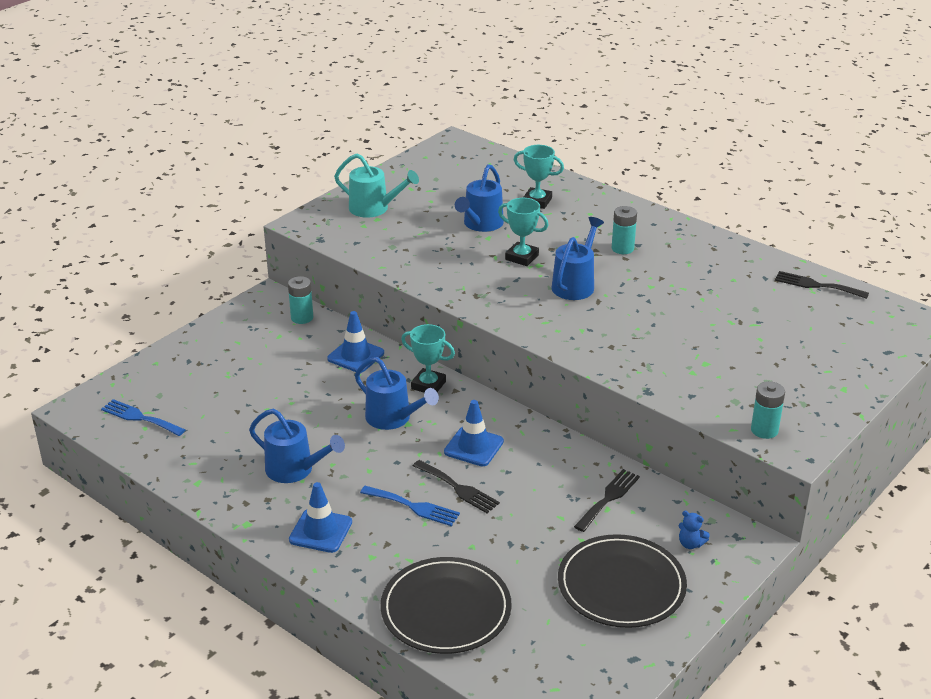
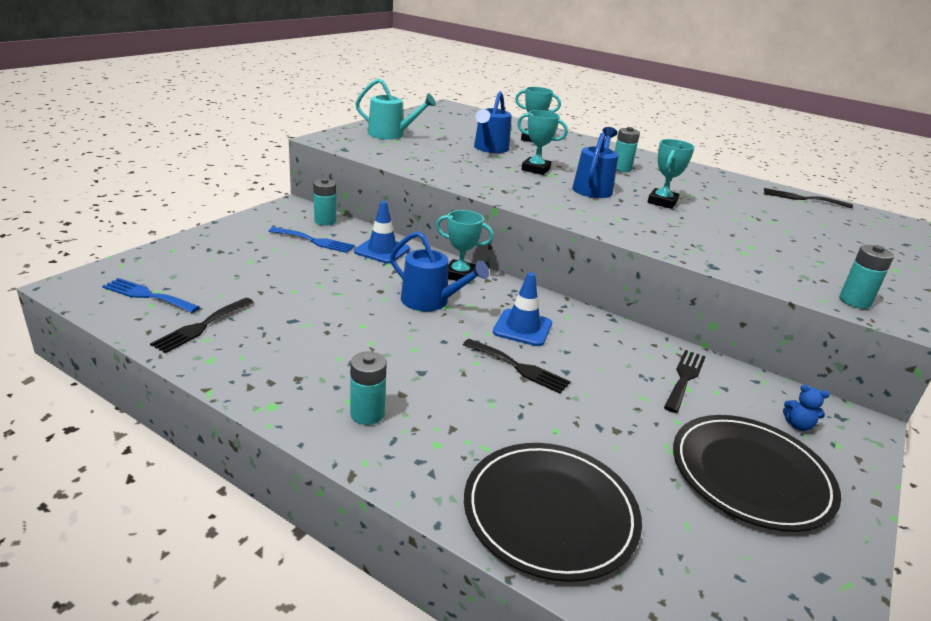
camera: 10 degrees left, 5 degrees down
(188, 450) = (201, 326): none -> black fork
(295, 470) = (329, 348): blue watering can -> none
(320, 531) = (367, 414): blue traffic cone -> turquoise battery
(413, 507) = (474, 386): blue fork -> blue fork (314, 241)
(643, 302) = (662, 202): none -> turquoise trophy

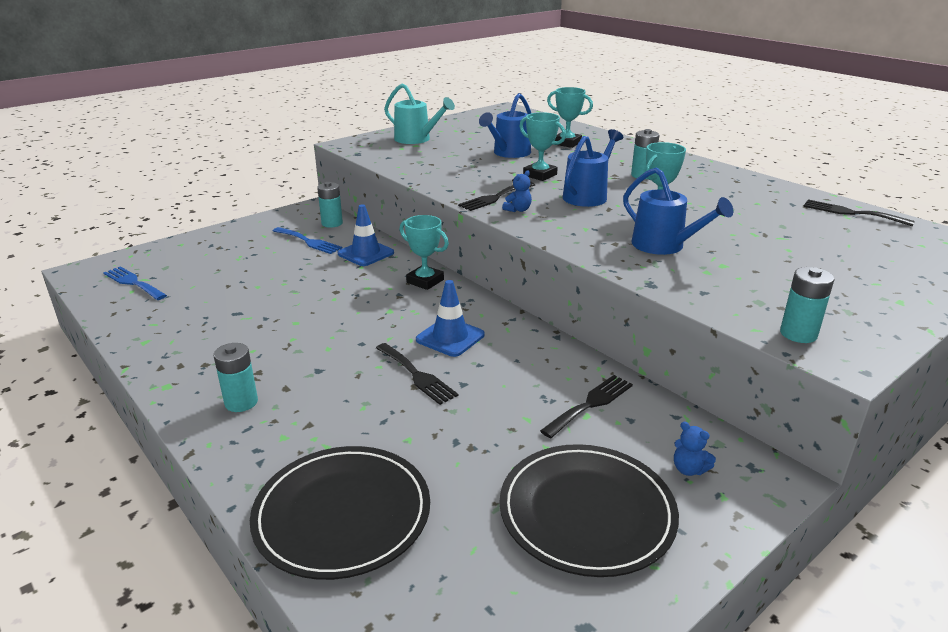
camera: 20 degrees right, 0 degrees up
(201, 326) = (157, 312): black fork -> black fork (495, 197)
(431, 302) = (377, 305): blue watering can -> blue watering can (664, 246)
(546, 203) = (518, 210): none -> blue teddy bear

